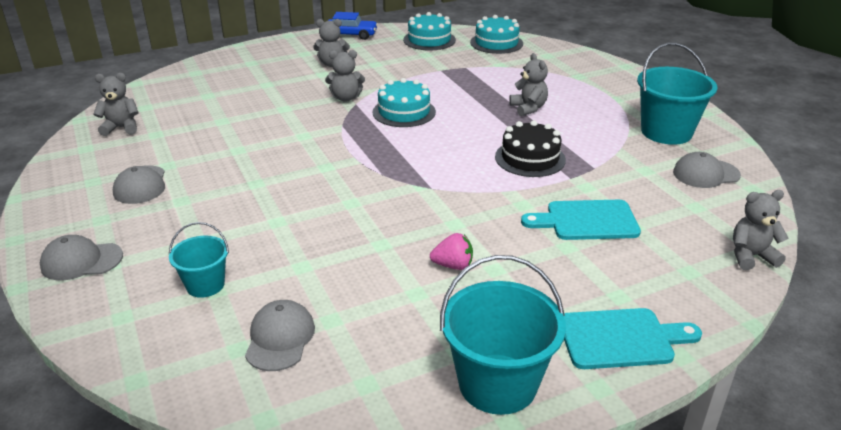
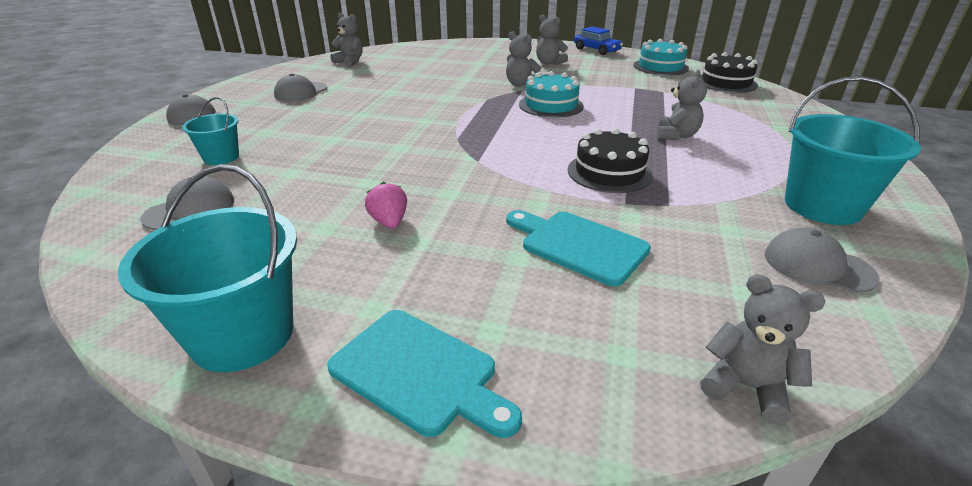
camera: 40 degrees right, 0 degrees up
(453, 265) = (389, 222): pink strawberry -> pink strawberry turned 150 degrees counterclockwise
(496, 43) = (726, 83): turquoise cake -> black cake

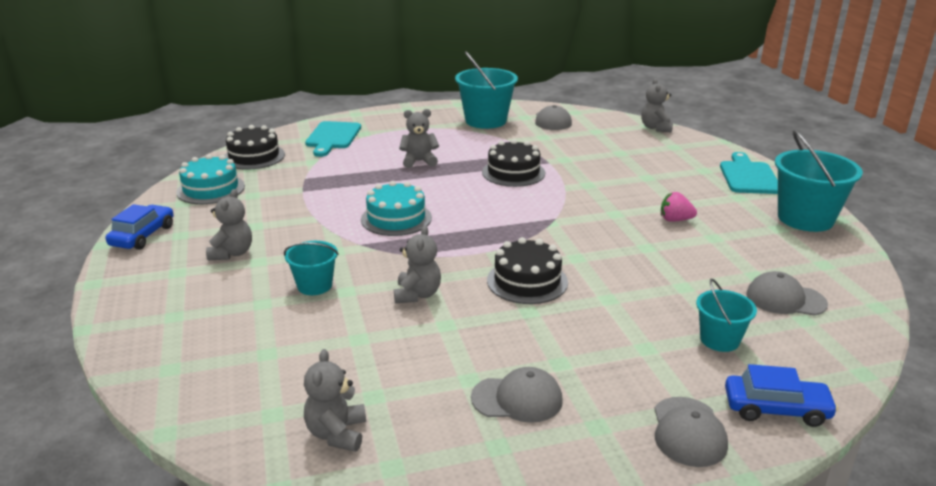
camera: 120 degrees left, 5 degrees down
(149, 146) = (776, 409): none -> blue car
(389, 222) = (675, 220): pink strawberry -> pink strawberry turned 60 degrees clockwise
(397, 122) = (527, 281): none -> black cake
(482, 73) = (314, 285): none -> turquoise bucket
(521, 84) = (341, 249): grey teddy bear -> grey teddy bear (417, 295)
(578, 245) = (613, 166): turquoise cutting board -> turquoise cutting board (333, 137)

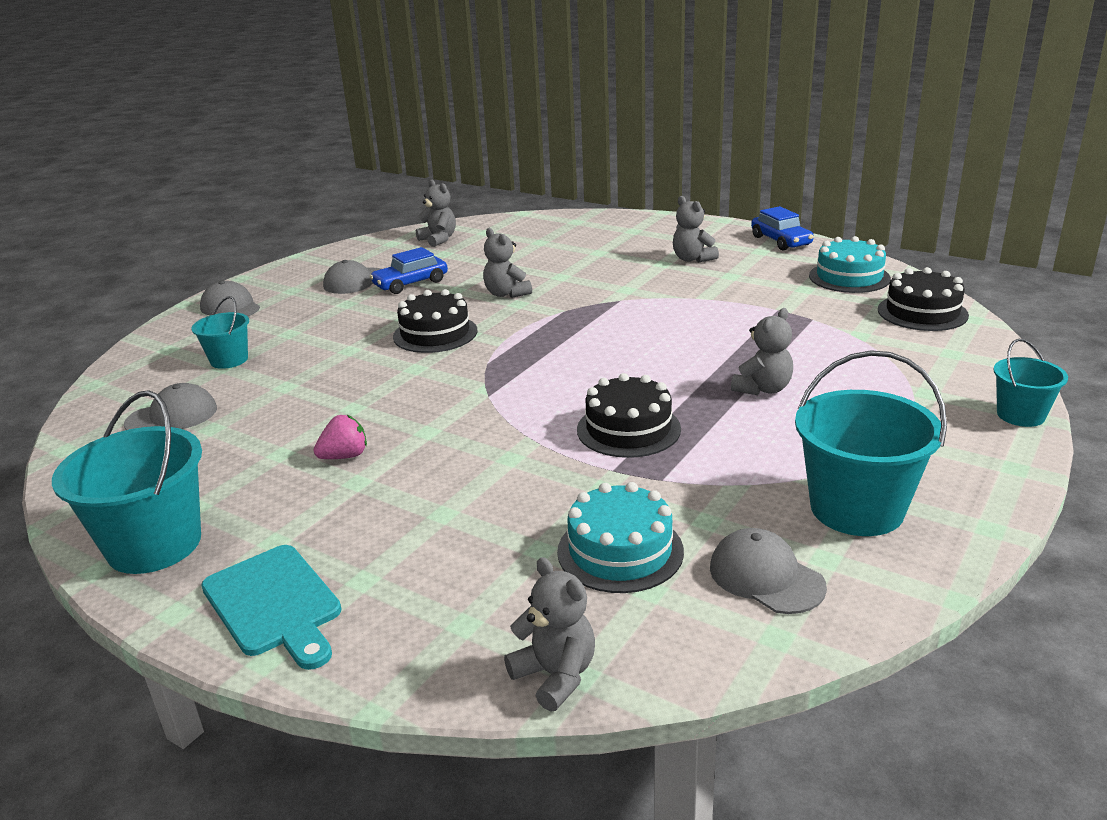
camera: 140 degrees right, 0 degrees up
(314, 285) = (589, 270): turquoise bucket -> turquoise bucket (1020, 415)
(333, 137) = (936, 369): turquoise cutting board -> none
(396, 218) = (638, 327): turquoise cake -> turquoise cake (620, 551)
(776, 409) = (169, 338): blue car -> blue car (410, 283)

